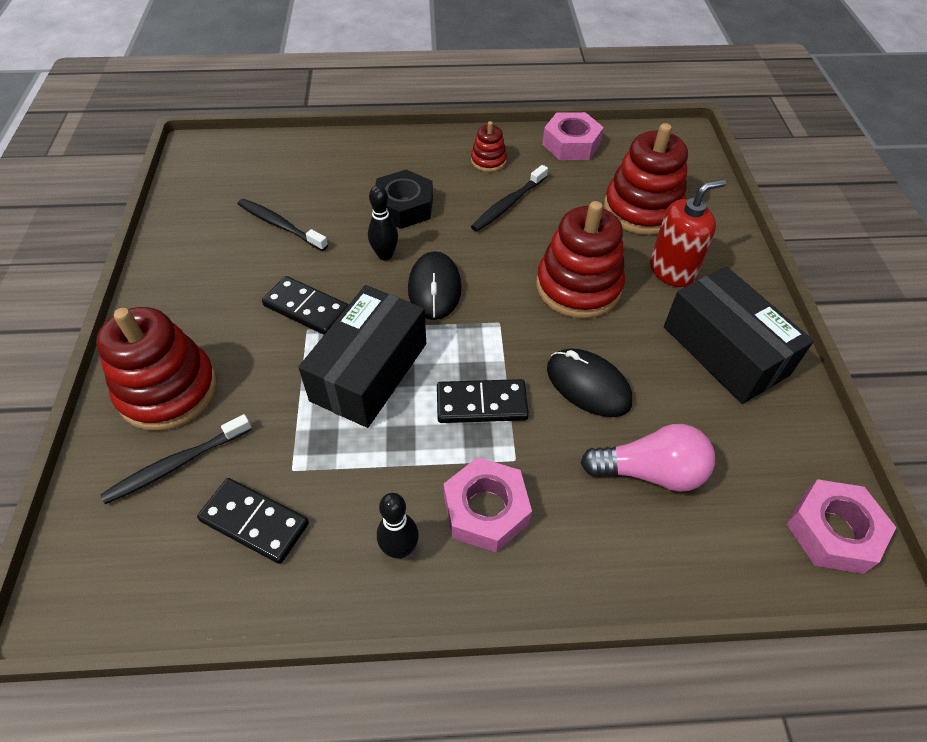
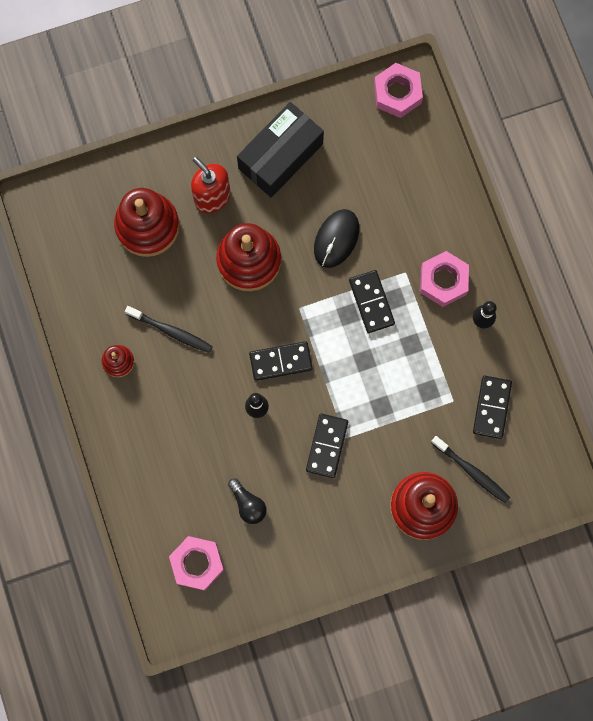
camera: 105 degrees left, 25 degrees up
(280, 225) = (248, 504): black toothbrush -> black light bulb
(369, 371) = (368, 381): black box -> none
(404, 207) = (197, 414): black nut -> none
(434, 288) = (280, 361): black mouse -> black domino
(571, 144) = (74, 296): pink nut -> pink nut (197, 563)
(650, 471) = (389, 193): pink light bulb -> none

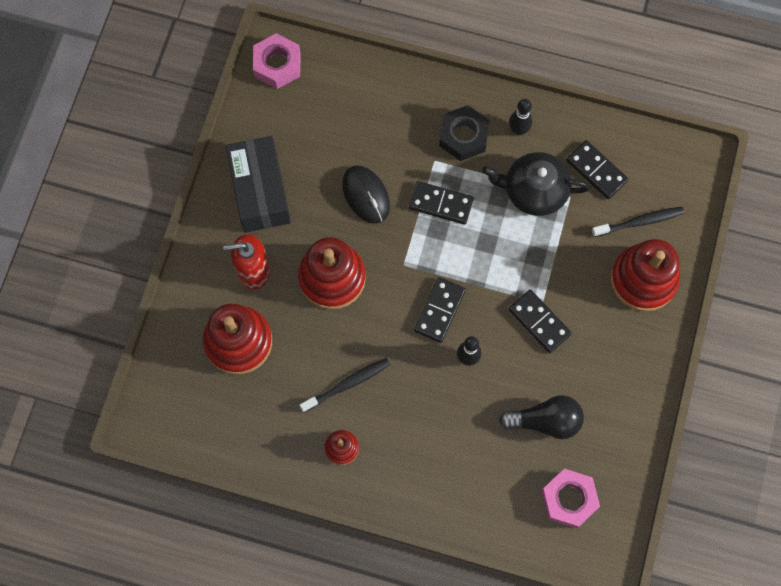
camera: 55 degrees left, 5 degrees down
(248, 504) = (545, 421): black light bulb -> black light bulb, size x1.51
(437, 368) = (534, 190): none -> black teapot
(443, 281) = (463, 136): pink nut -> black nut

